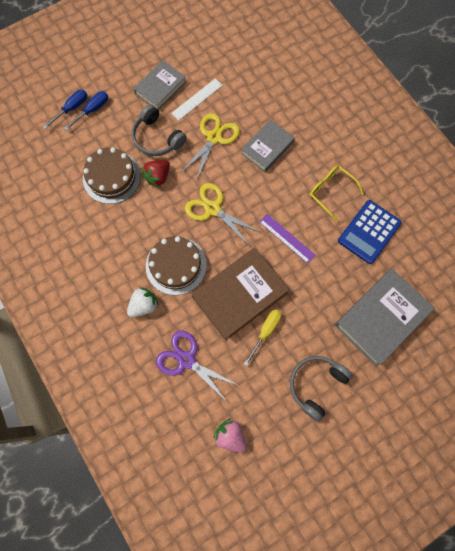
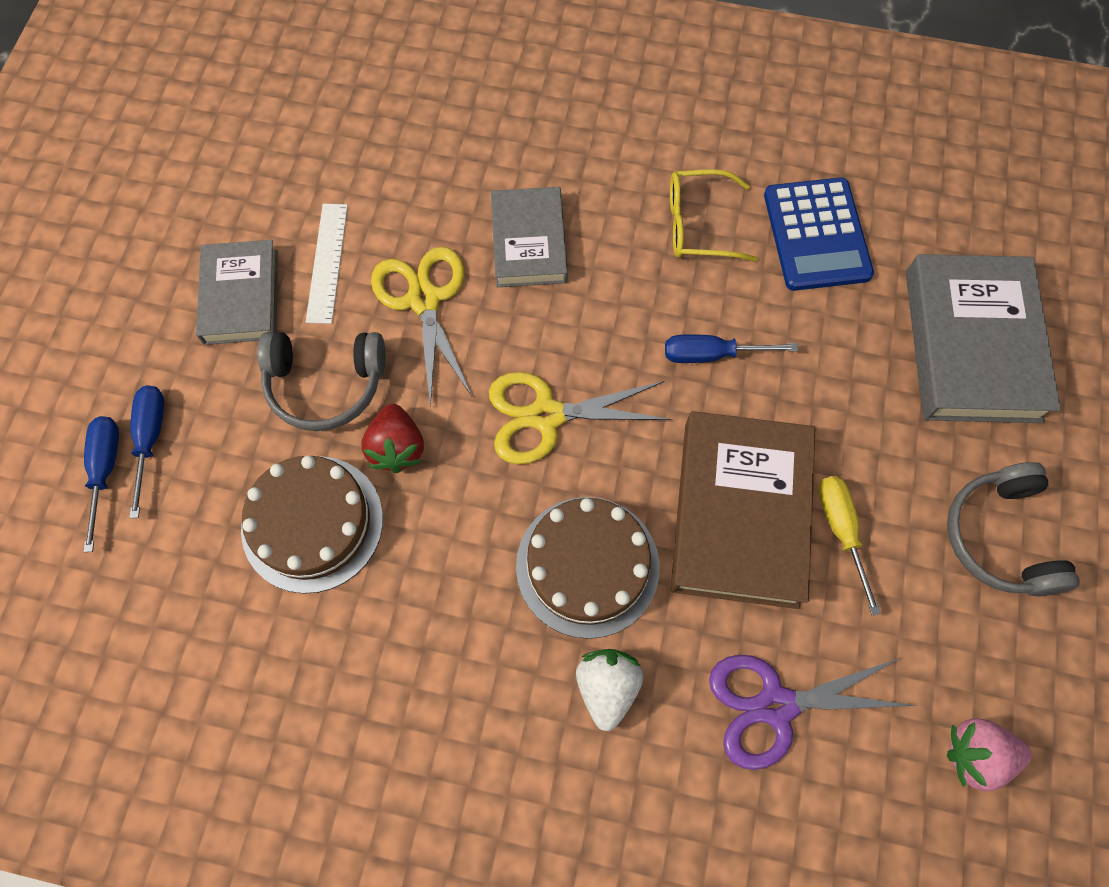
camera: 45 degrees left, 5 degrees down
(286, 238) = (711, 354): purple ruler -> blue screwdriver

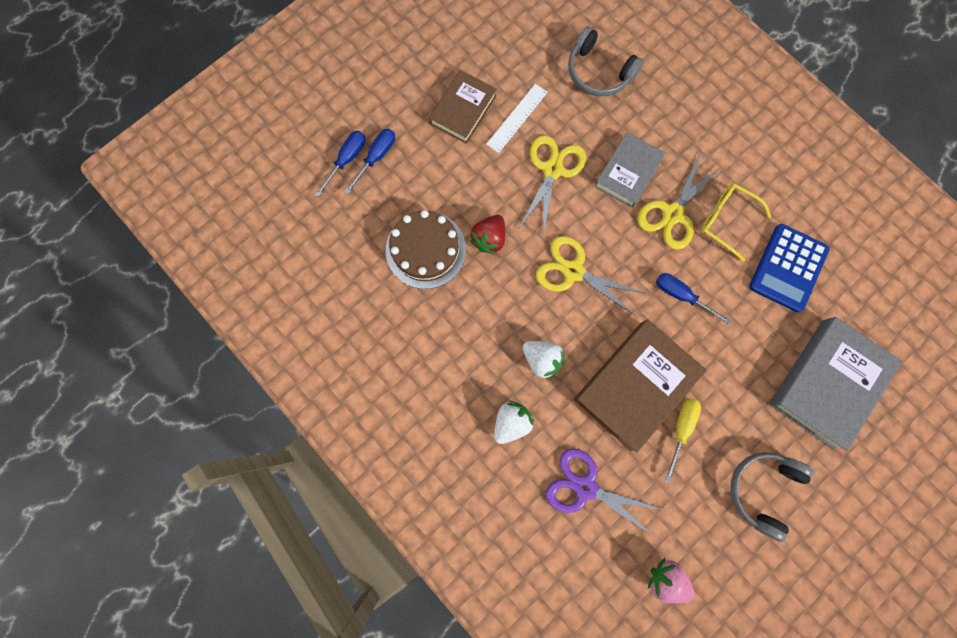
camera: 35 degrees right, 10 degrees up
(241, 297) = (463, 110): grey book -> brown book
(325, 385) = (475, 183): grey headphones -> grey headphones (598, 73)
(587, 566) = (542, 359): brown cake -> white strawberry
(625, 258) = (672, 214): none -> yellow scissors

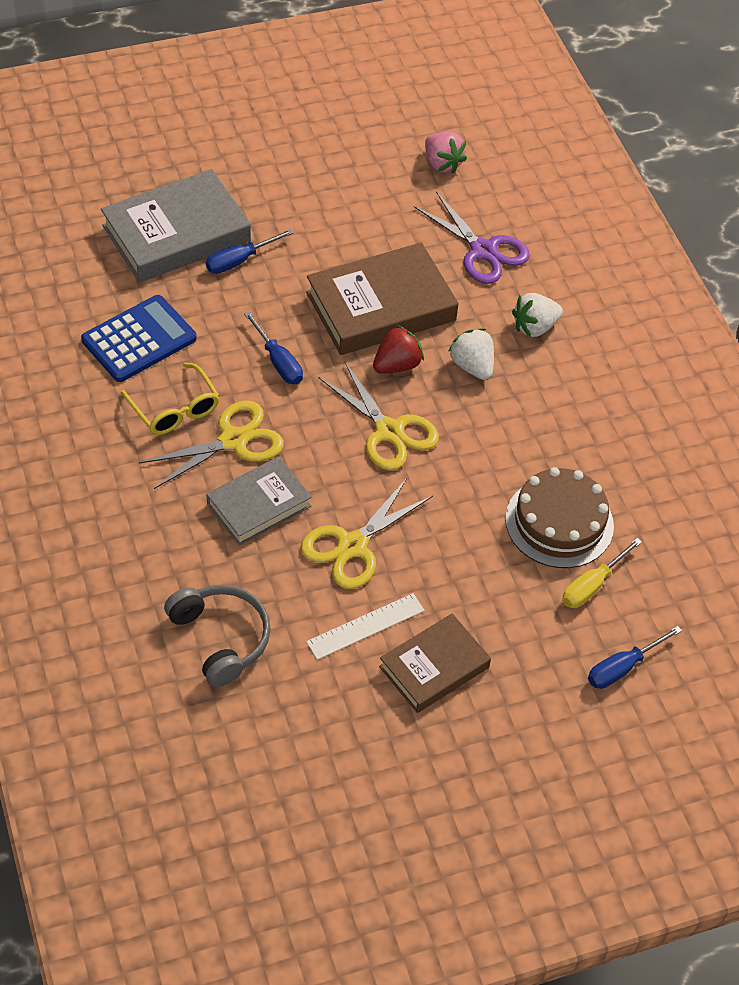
camera: 160 degrees left, 25 degrees down
(376, 157) = (580, 654): blue screwdriver -> blue screwdriver (239, 260)
(489, 239) = (474, 503): red strawberry -> red strawberry (397, 365)
(681, 429) = (356, 256): yellow screwdriver -> yellow screwdriver (592, 585)
(762, 489) = (305, 186): grey headphones -> none

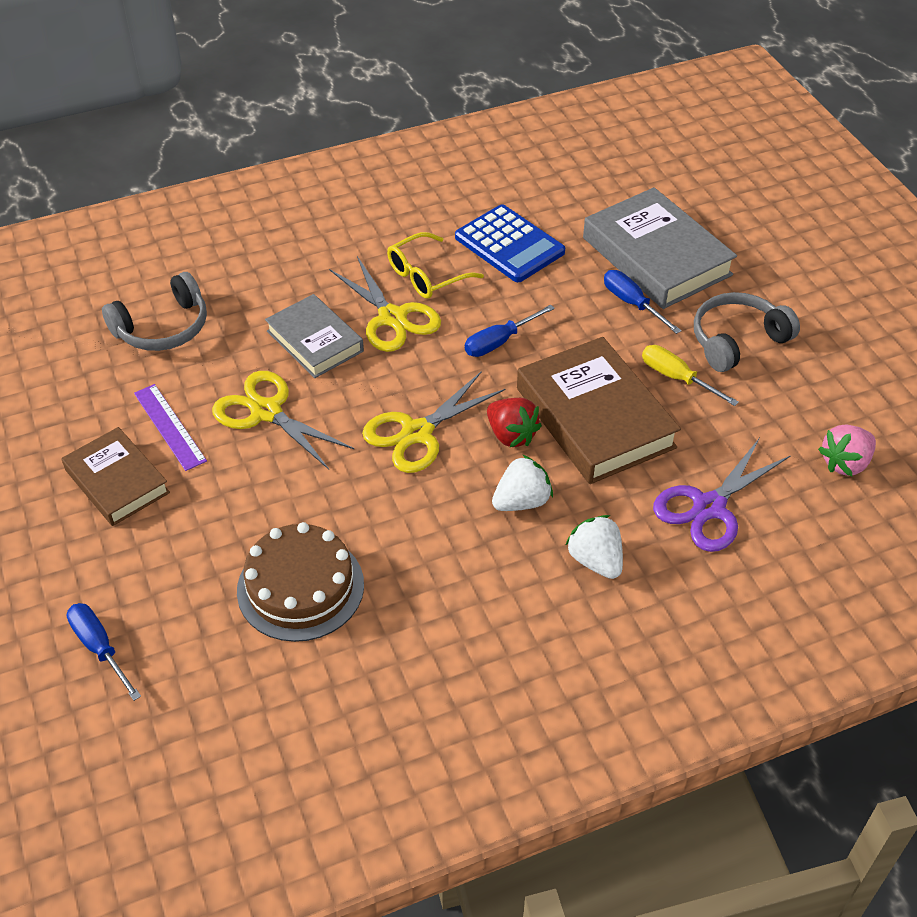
camera: 90 degrees right, 5 degrees down
(297, 199) = (737, 340): none -> grey headphones
(365, 626) = (169, 426): white ruler -> purple ruler
(592, 585) = (212, 619): yellow screwdriver -> yellow screwdriver (676, 378)

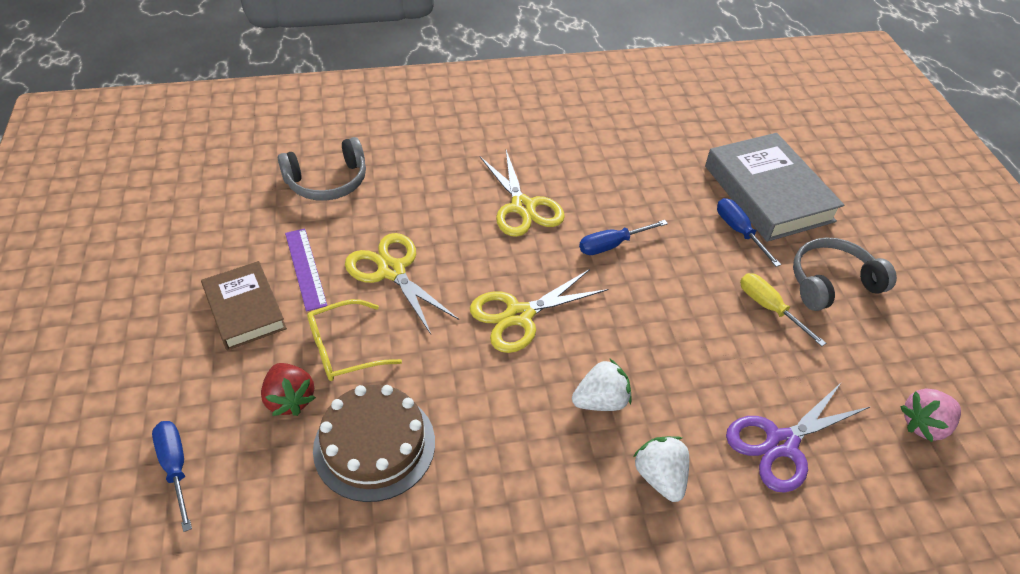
camera: 10 degrees right, 0 degrees up
(315, 341) = (451, 215): grey book -> none
(426, 276) = (561, 176): yellow glasses -> yellow glasses (344, 349)
(509, 245) = (639, 161): blue calculator -> none
(511, 435) = (604, 334): red strawberry -> red strawberry (290, 399)
(594, 418) = (685, 332): brown book -> none

